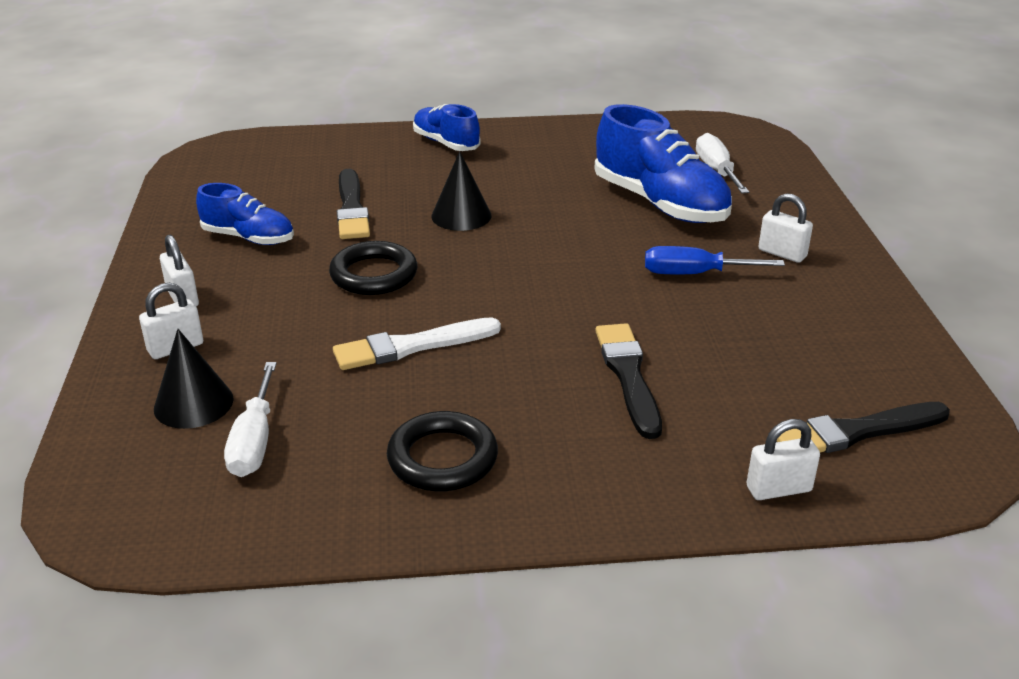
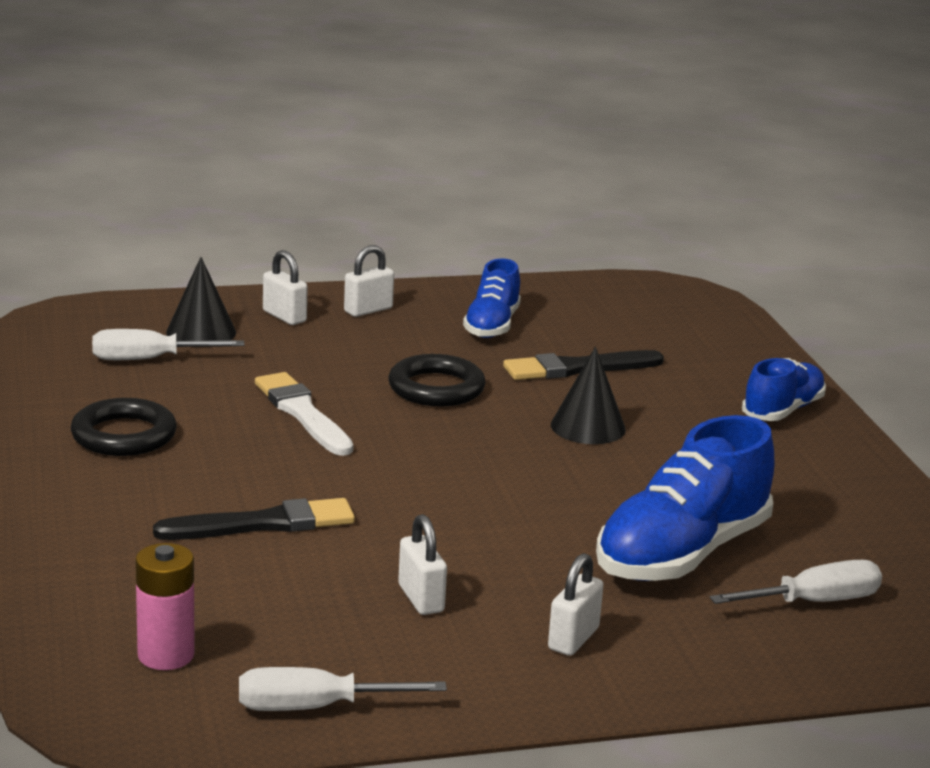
camera: 80 degrees right, 10 degrees down
(694, 274) = (496, 571): blue screwdriver -> none
(778, 489) = (69, 599): white padlock -> white padlock (421, 598)
(856, 432) = (166, 655): black brush -> pink battery
(905, 362) = (314, 707): none -> white screwdriver

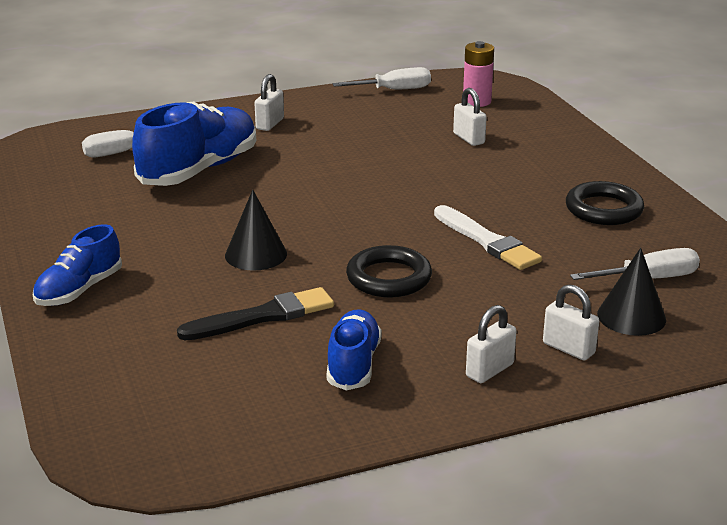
camera: 175 degrees right, 5 degrees up
(263, 524) = (467, 162): black brush -> none
(421, 598) = (357, 134): white padlock -> white padlock (469, 139)

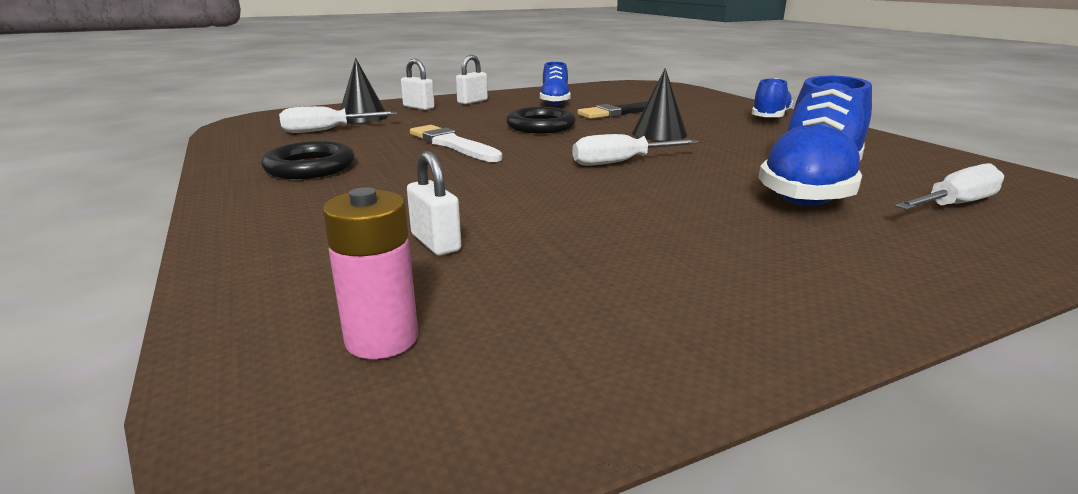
camera: 175 degrees right, 5 degrees down
(270, 124) = (806, 257): white padlock -> none
(394, 90) = (600, 376): white screwdriver -> white screwdriver (620, 162)

